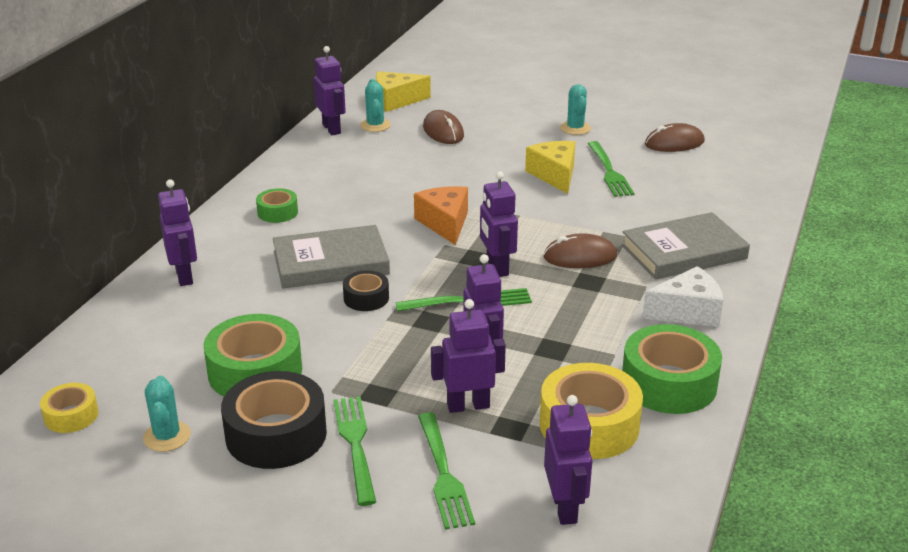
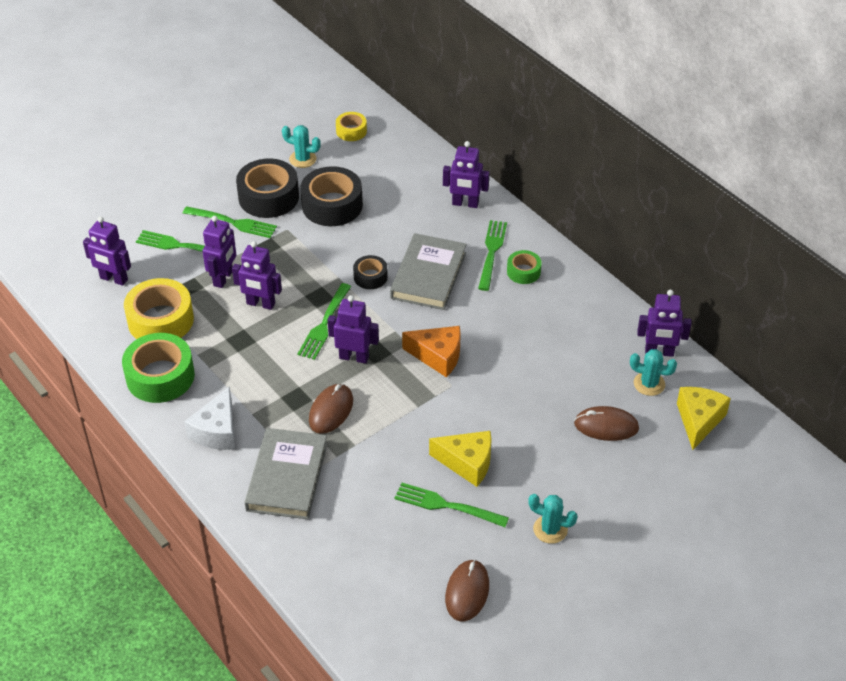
camera: 120 degrees right, 15 degrees up
(255, 371) = (332, 205): green tape -> black tape
(261, 237) = (491, 252): none -> green fork

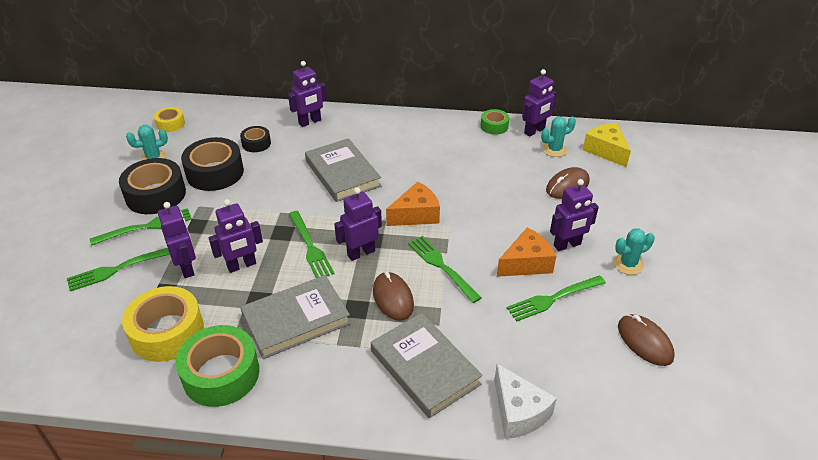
camera: 45 degrees left, 5 degrees down
(113, 279) = (81, 331): purple robot -> purple robot (567, 245)
(217, 431) = (325, 378): white cheese -> white cheese (518, 412)
(247, 375) = (296, 320): none -> grey book
(370, 277) = (303, 198): black tape -> black tape (256, 143)
(467, 463) = (526, 263): yellow cheese -> orange cheese
(491, 252) = (365, 138): green fork -> green fork (442, 266)
(523, 272) = (399, 136): green tape -> green tape (494, 126)

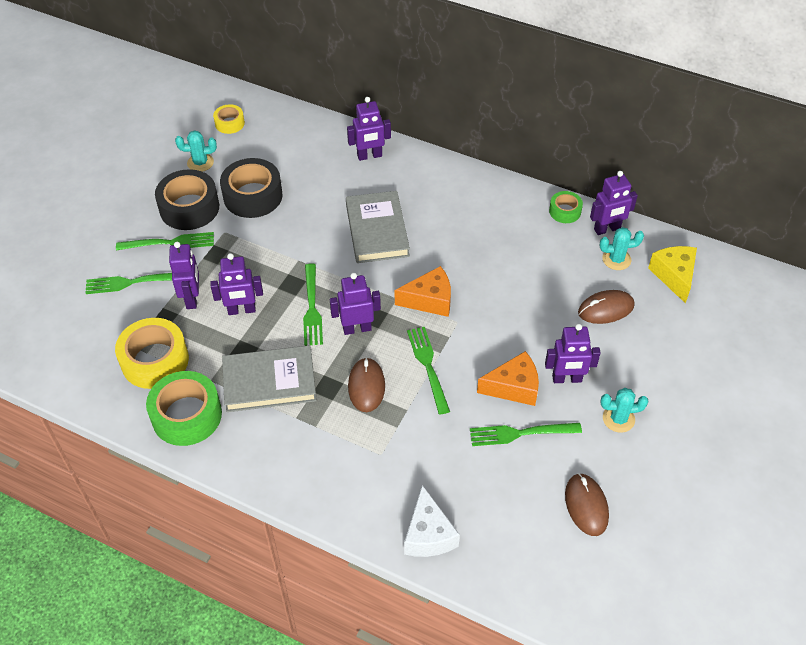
camera: 20 degrees right, 10 degrees up
(256, 143) = (305, 170): black tape -> none
(425, 367) = (365, 465): grey book -> none

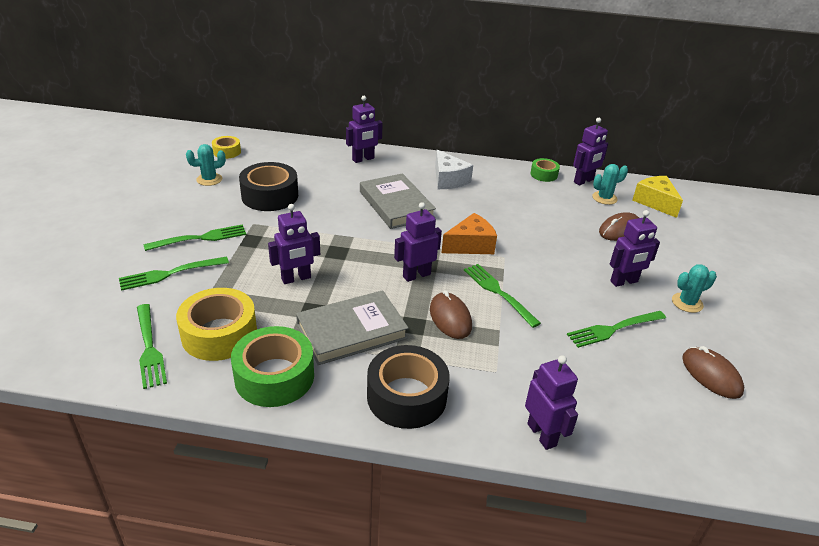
camera: 20 degrees left, 15 degrees down
(189, 208) = (210, 211): black tape -> black tape (406, 396)
(192, 298) = (240, 277): purple robot -> purple robot (542, 434)
(312, 308) = (365, 266): green fork -> green fork (149, 348)
(428, 534) = (586, 433): white cheese -> white cheese (448, 180)
(513, 387) = (584, 295): orange cheese -> none

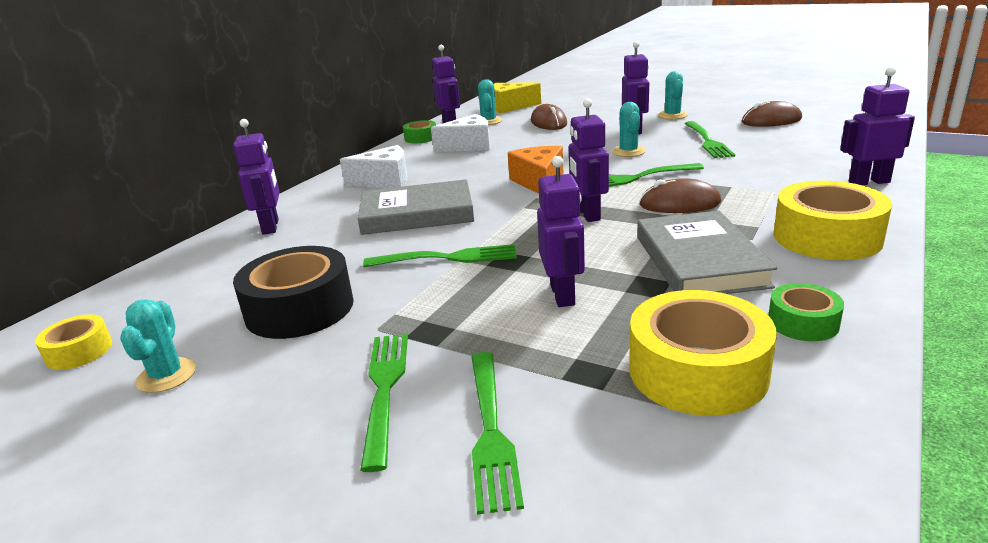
camera: 65 degrees left, 10 degrees down
(149, 348) = (735, 458): green fork -> green fork (447, 258)
(274, 376) = (803, 322): green tape -> green tape, size x0.53
(406, 396) = (827, 237): black tape -> yellow tape
(536, 200) = (469, 146): none -> white cheese
(560, 283) = (628, 152): none -> turquoise cactus

